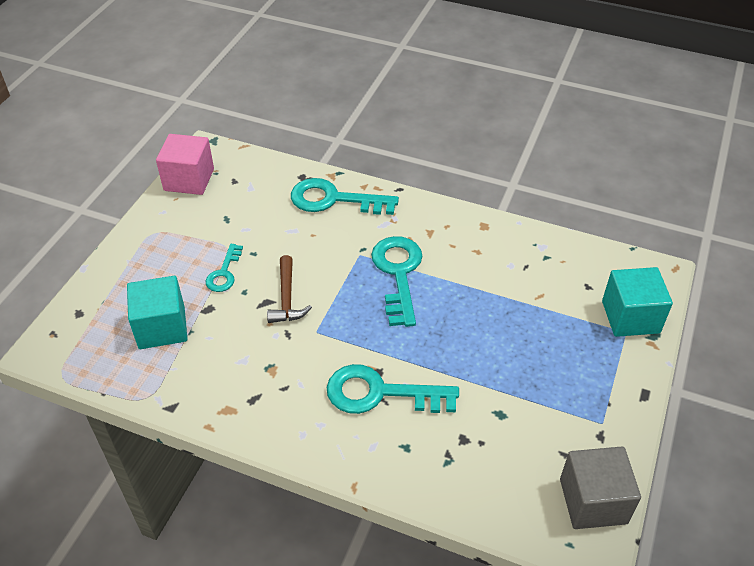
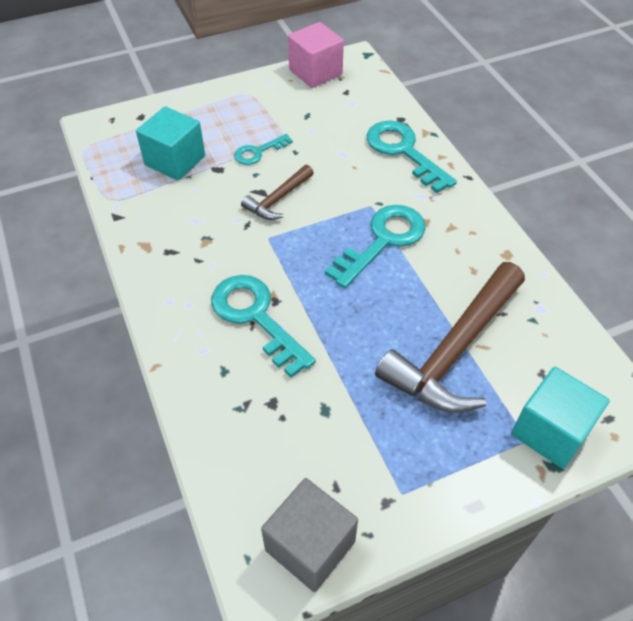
camera: 45 degrees right, 5 degrees up
(527, 311) = (454, 350): none -> brown hammer

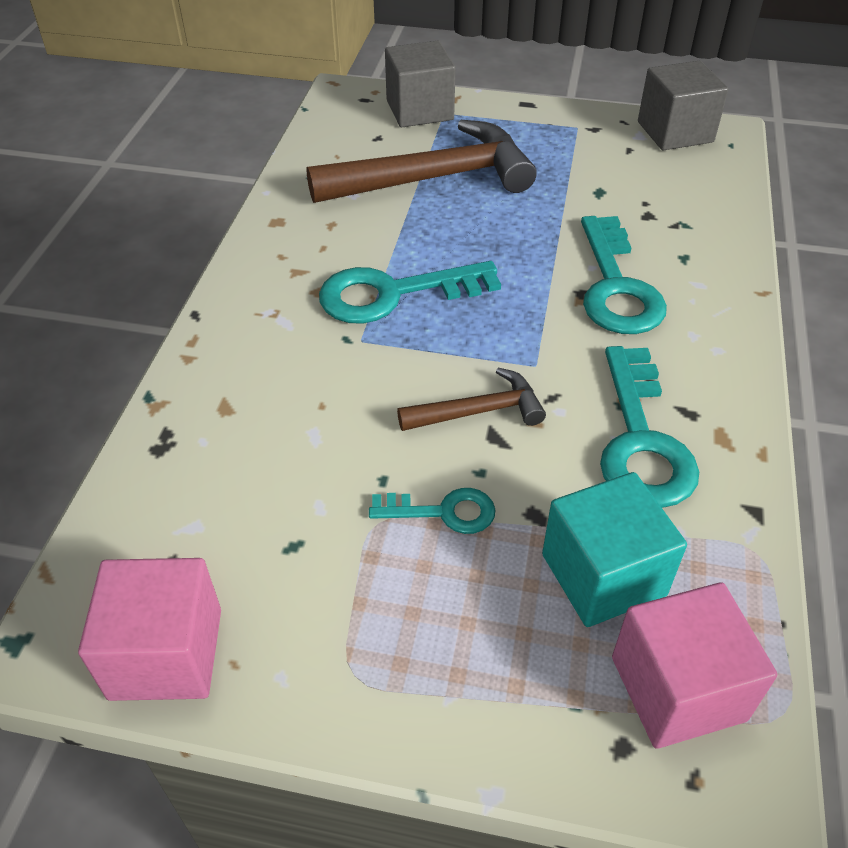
camera: 145 degrees left, 5 degrees down
(127, 139) = (677, 688): none -> pink cube
(403, 152) = (227, 391): turquoise key -> turquoise key (641, 440)
(550, 431) = (419, 110): turquoise cube -> grey cube

